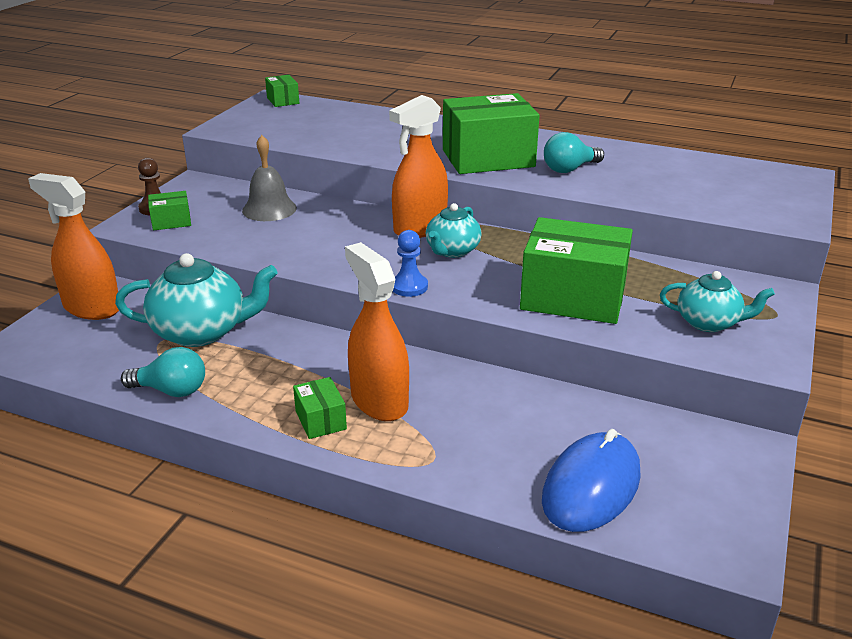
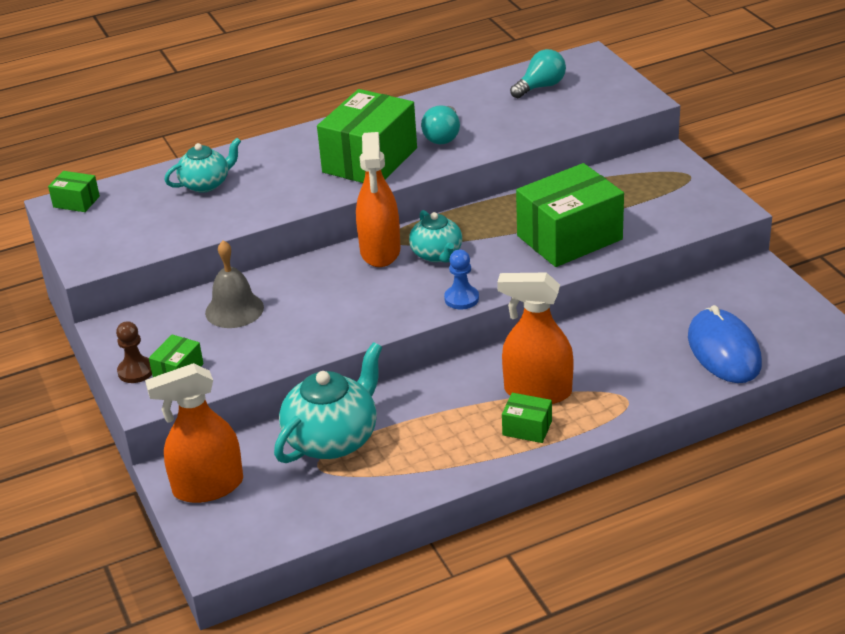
camera: 45 degrees left, 5 degrees up
(171, 390) = (399, 486): turquoise light bulb -> turquoise light bulb (540, 87)
(709, 323) = (666, 204): turquoise teapot -> turquoise teapot (206, 184)

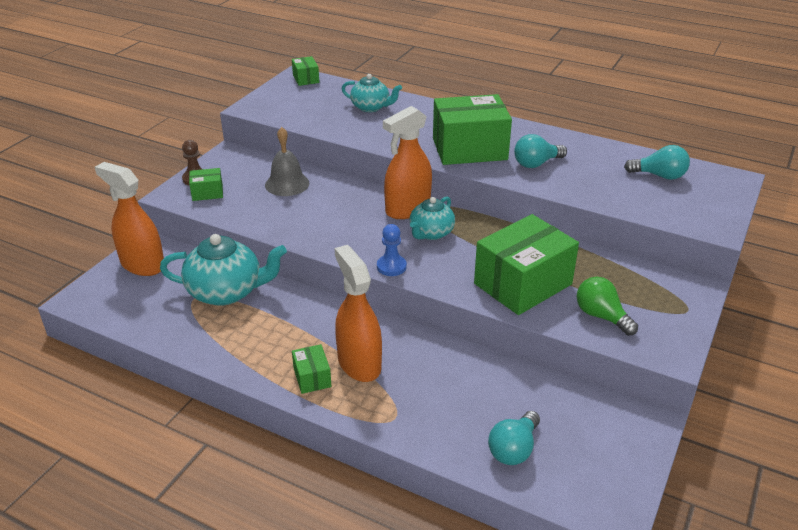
camera: 50 degrees right, 0 degrees up
(569, 237) = (522, 284): green box -> green box turned 60 degrees counterclockwise
(653, 218) = (601, 316): none -> green light bulb
(723, 350) = (514, 449): blue mouse -> turquoise light bulb

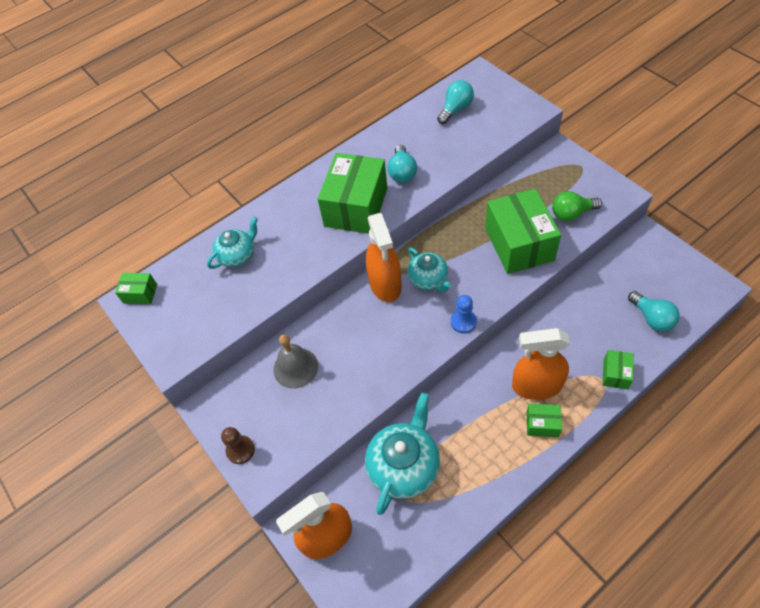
camera: 60 degrees left, 20 degrees up
(207, 193) = (274, 443): green box -> green box (615, 374)

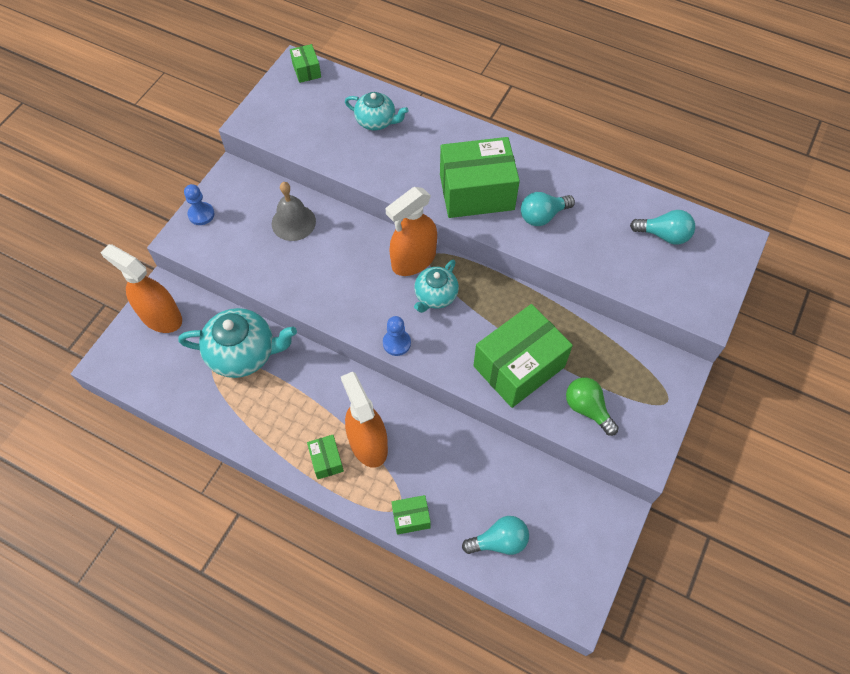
camera: 60 degrees right, 5 degrees up
(240, 450) = (201, 214): brown pawn -> blue pawn
(652, 318) = (499, 541): turquoise light bulb -> turquoise light bulb turned 135 degrees counterclockwise

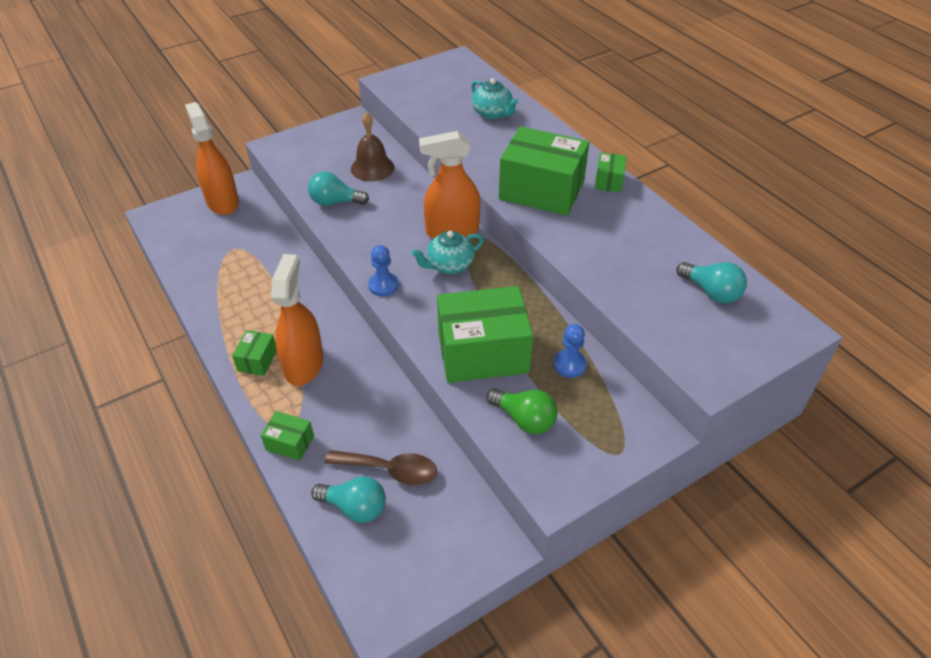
camera: 30 degrees right, 15 degrees down
(201, 214) = (305, 137): blue pawn -> blue pawn (569, 365)
(243, 353) = (261, 252): turquoise teapot -> none
(293, 222) = (372, 168): grey bell -> brown bell
(306, 70) = (463, 64): green box -> green box (609, 181)
(502, 497) = (390, 470): none -> brown spoon
(542, 216) = (592, 230): turquoise light bulb -> turquoise light bulb (335, 202)
(587, 409) = (524, 419): green light bulb -> green light bulb turned 135 degrees clockwise

